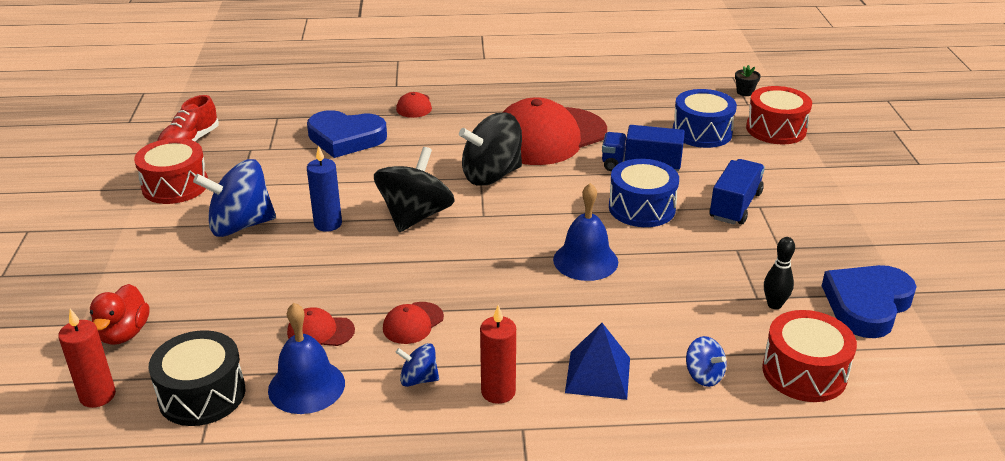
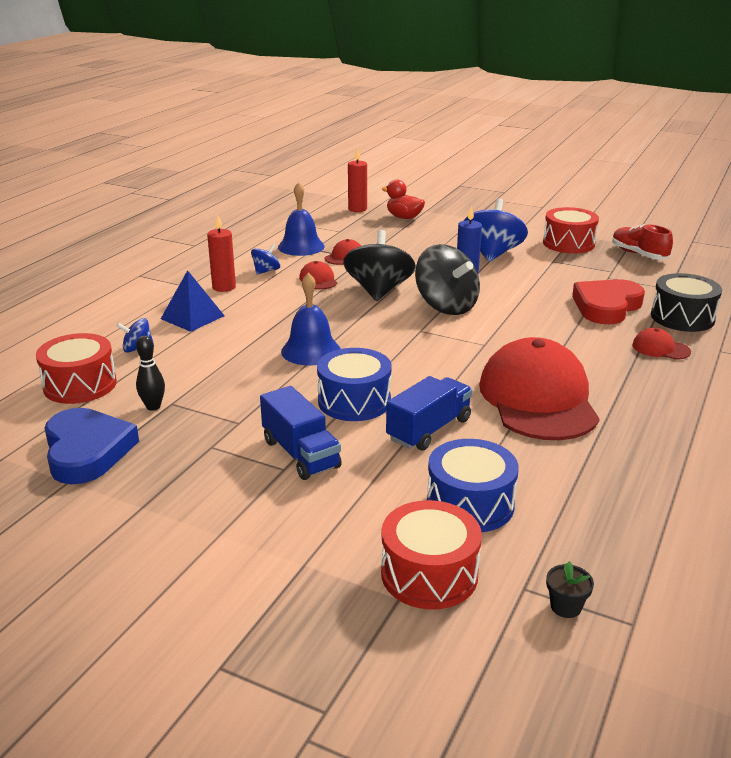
camera: 120 degrees right, 5 degrees down
(202, 395) = (328, 226): black drum -> black drum (682, 317)
(345, 138) = (606, 306): blue heart -> red heart
(491, 175) = (483, 350): black spinning top -> black spinning top (379, 291)

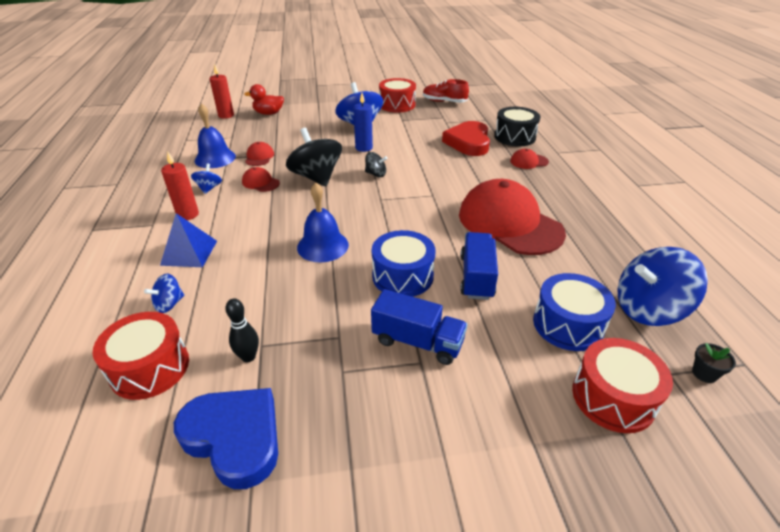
camera: 35 degrees left, 10 degrees up
(446, 306) = (376, 174): black spinning top -> black spinning top, size x0.48
(589, 532) = (648, 309): none -> blue spinning top

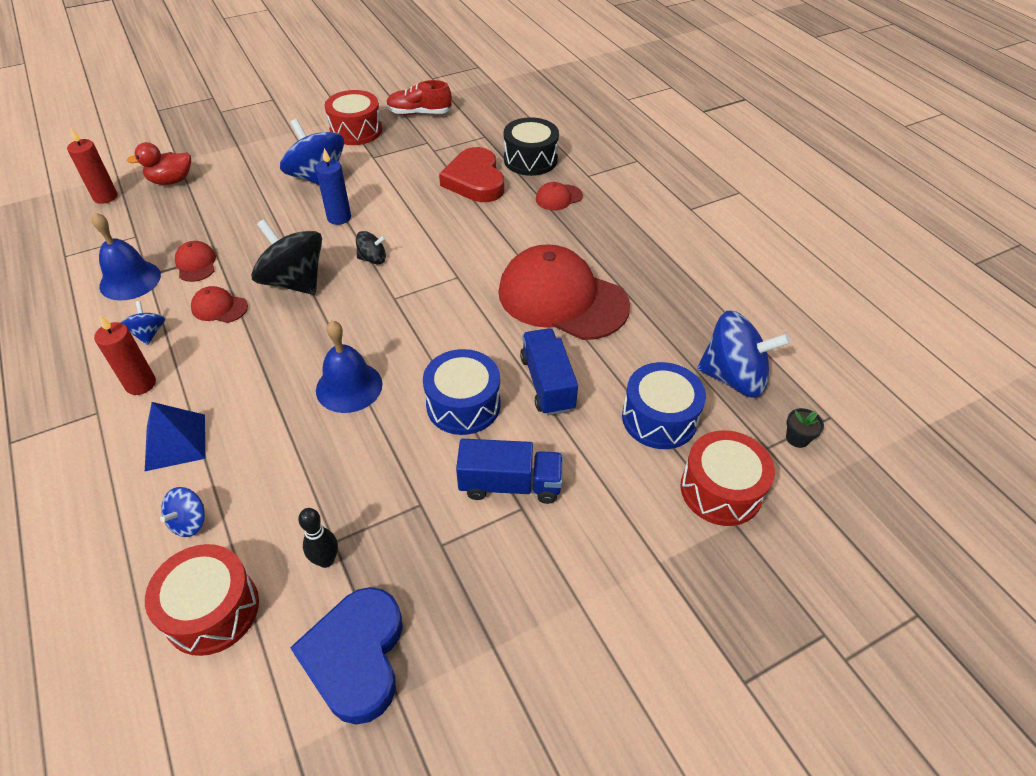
camera: 20 degrees left, 10 degrees up
(234, 437) = (356, 656): blue heart -> blue heart turned 105 degrees counterclockwise
(648, 309) = (733, 377): blue spinning top -> blue spinning top turned 135 degrees counterclockwise

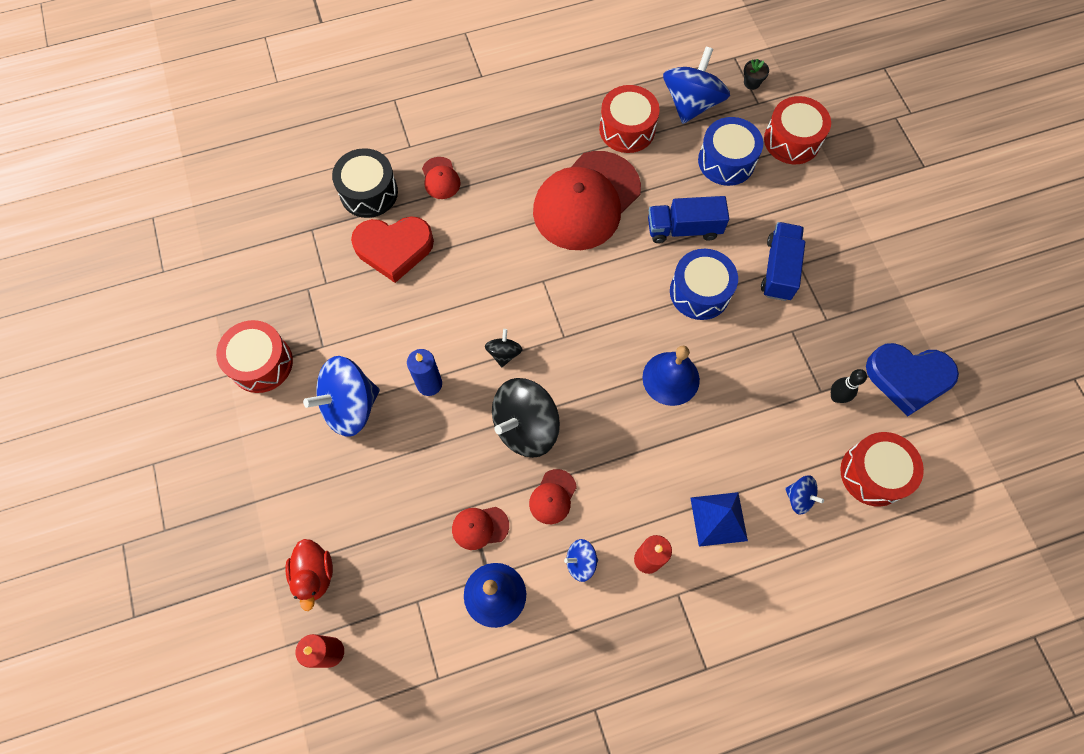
camera: 80 degrees left, 20 degrees up
(419, 113) = (242, 292): red shoe -> none
(670, 322) = (627, 129): none -> red drum

